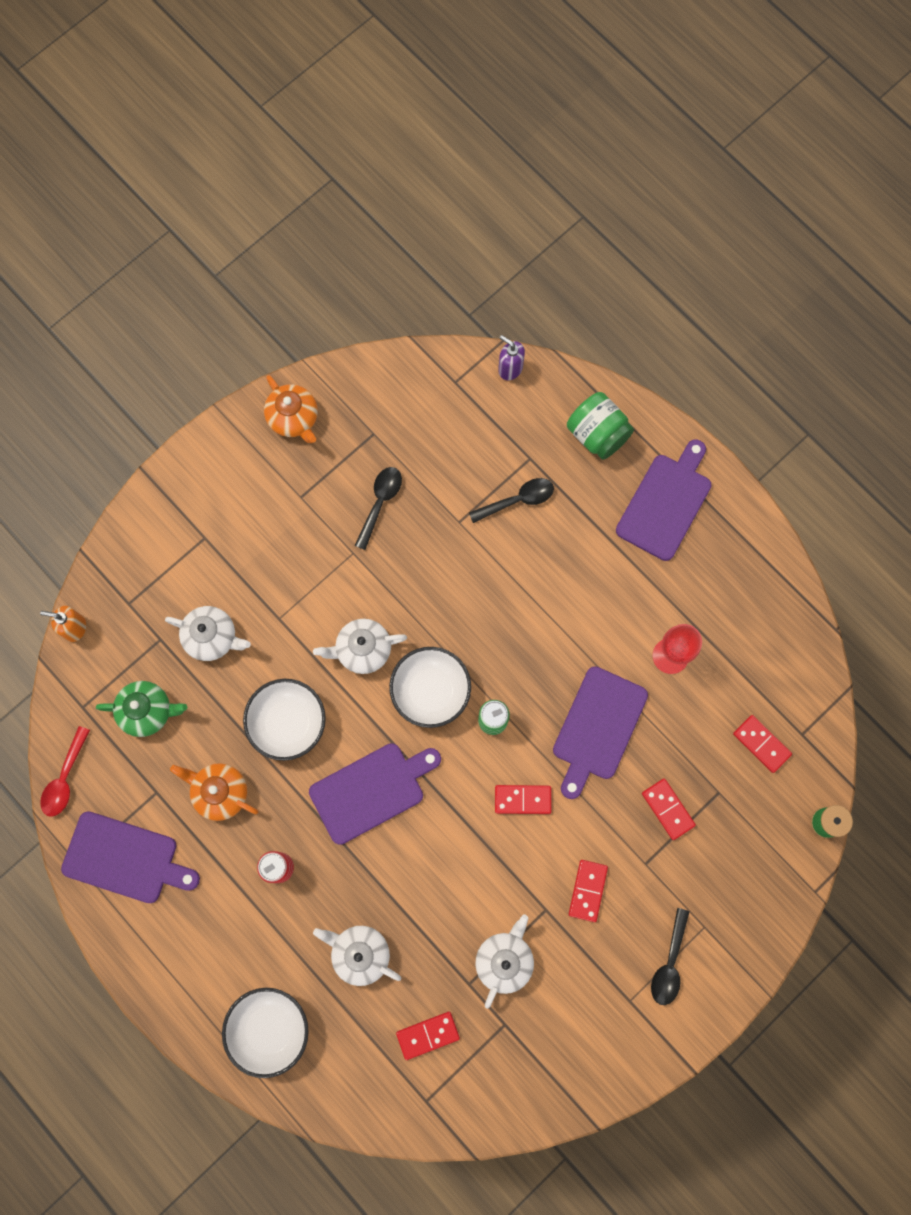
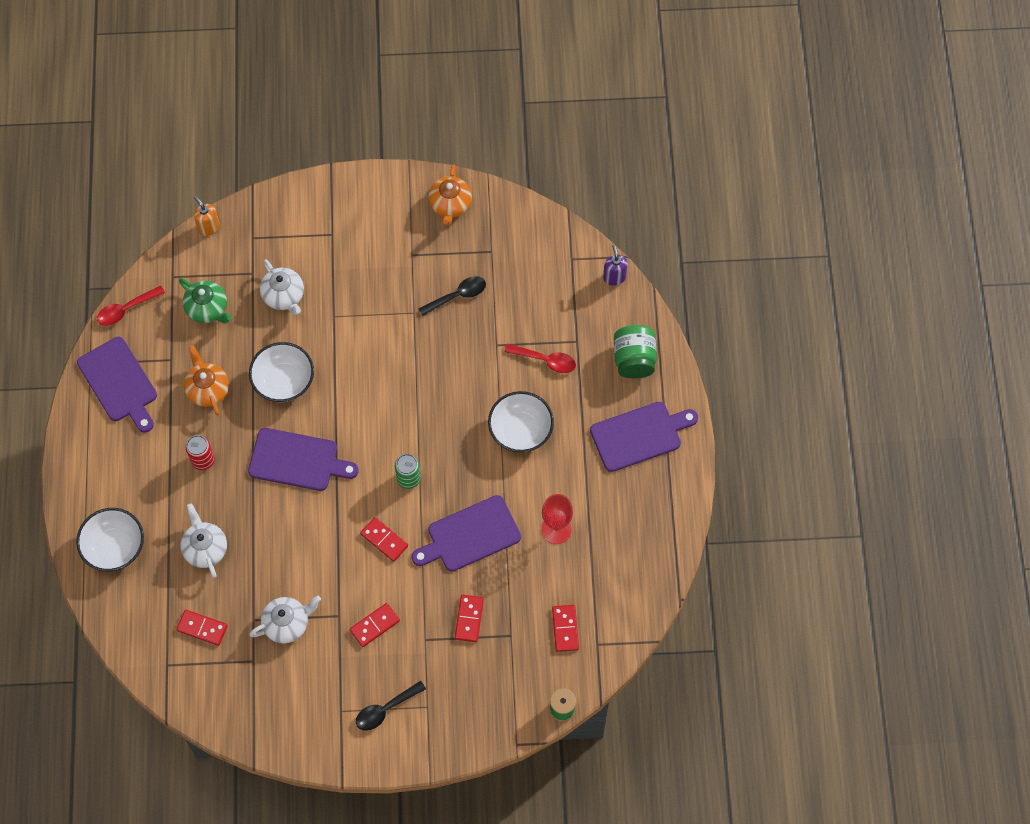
camera: 40 degrees right, 10 degrees down
(362, 650) = (367, 374): white teapot -> none
(430, 691) = (386, 431): white bowl -> white bowl (520, 431)
(517, 500) = (545, 360): black spoon -> red spoon

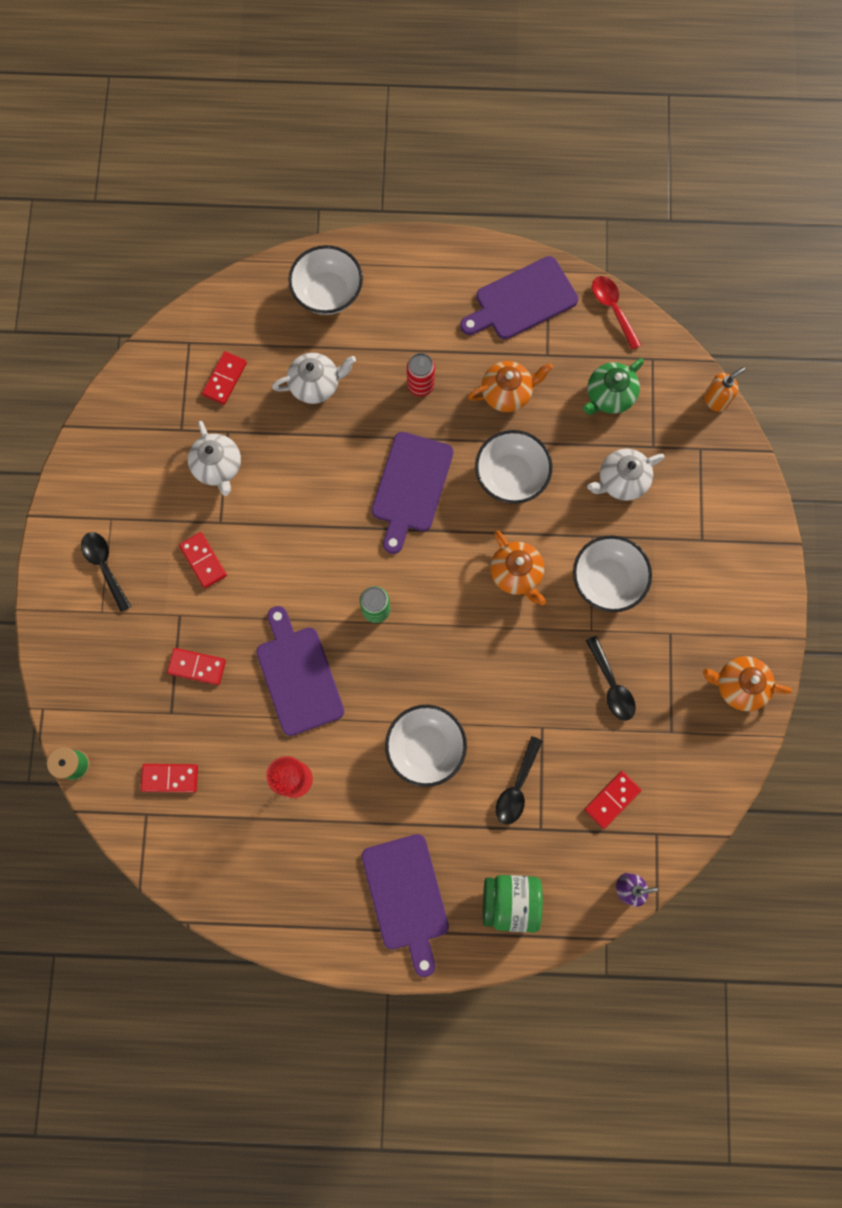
camera: 95 degrees right, 10 degrees up
(369, 371) = (516, 574): none -> orange teapot
(370, 303) = (607, 580): none -> white bowl
(384, 540) = (304, 577): red domino -> red domino (612, 800)
(545, 360) = (517, 787): red spoon -> black spoon

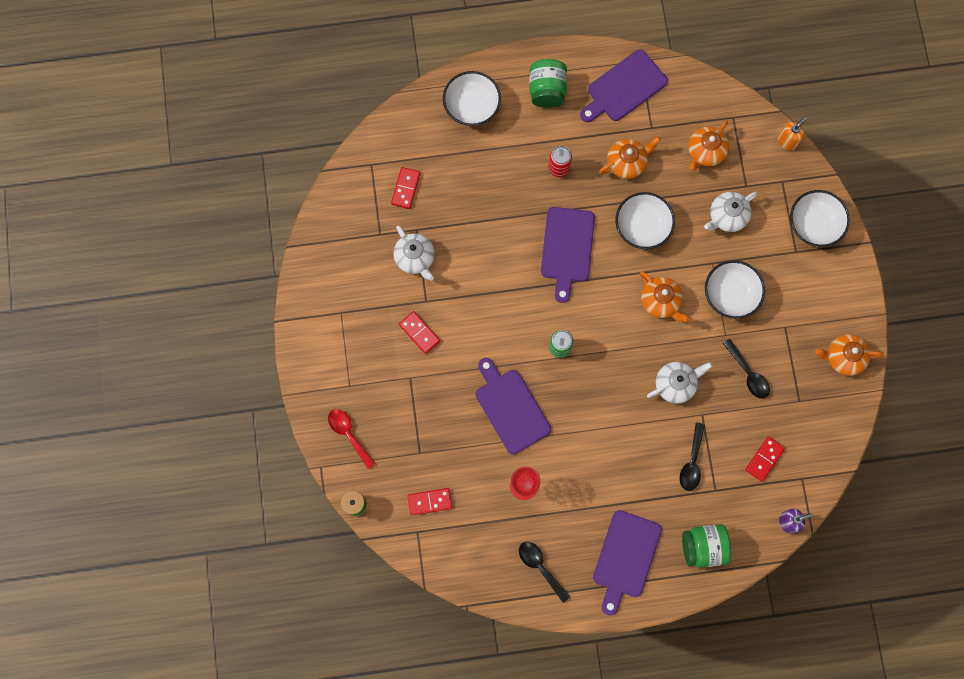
camera: 10 degrees left, 0 degrees up
(105, 566) = (344, 350): black spoon -> black spoon (540, 567)
(197, 667) = (432, 414): red domino -> none
(316, 384) = (477, 181): white teapot -> white teapot (675, 384)
(406, 897) = (625, 558): purple cutting board -> purple cutting board turned 45 degrees clockwise
(425, 288) = (547, 91): none -> green jar
(425, 747) = (618, 445): white bowl -> white bowl (814, 225)
(609, 396) = (705, 152): green teapot -> orange teapot
(613, 309) = (695, 83): red spoon -> red spoon (349, 434)

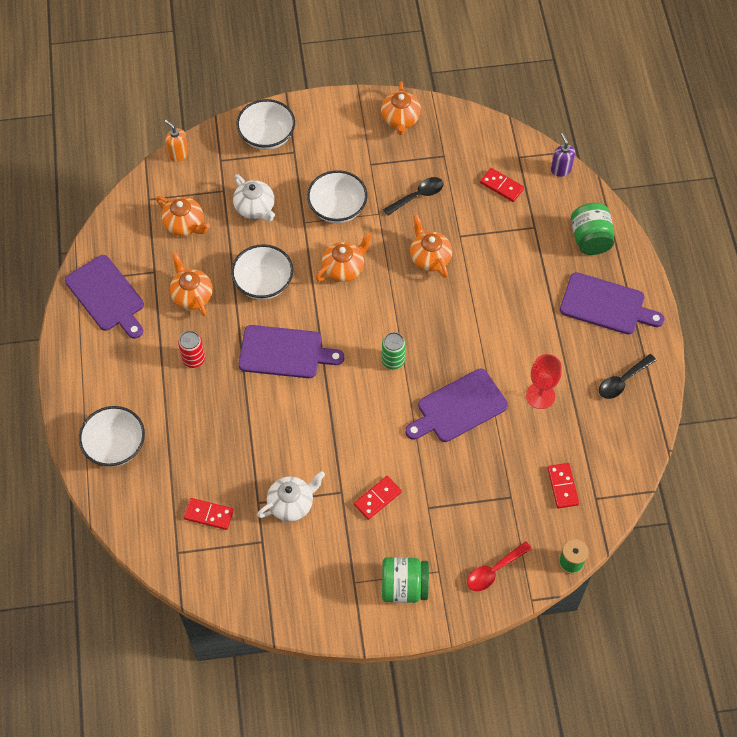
camera: 90 degrees left, 15 degrees down
(547, 91) = (103, 370): green jar -> green jar (404, 587)
(675, 384) = (429, 257): white teapot -> orange teapot
(692, 462) = (508, 246): black spoon -> none

